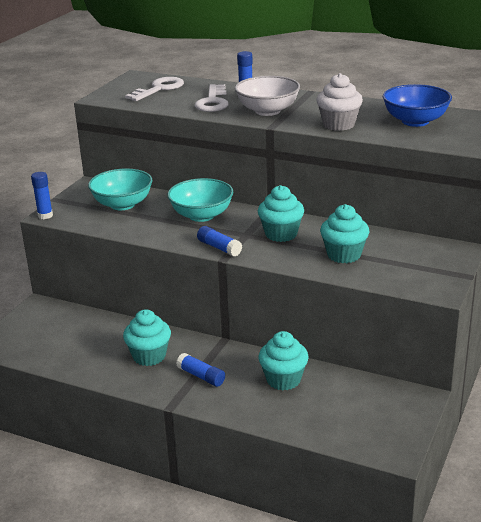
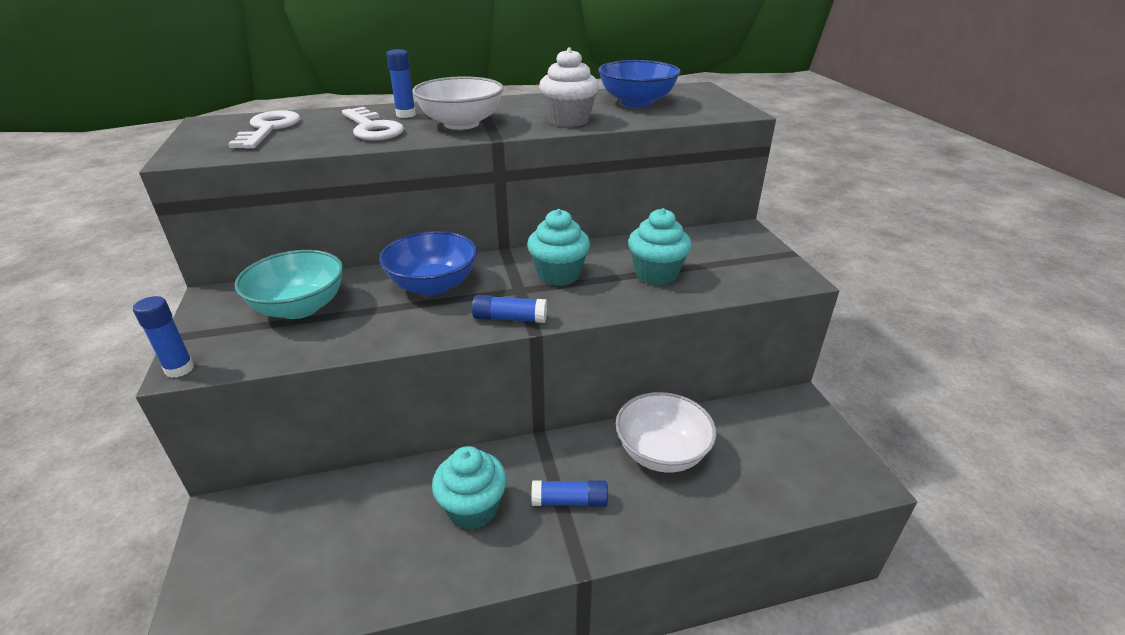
camera: 40 degrees left, 5 degrees up
(201, 215) = (433, 285): turquoise bowl -> blue bowl
(283, 379) = (661, 453): turquoise cupcake -> white bowl

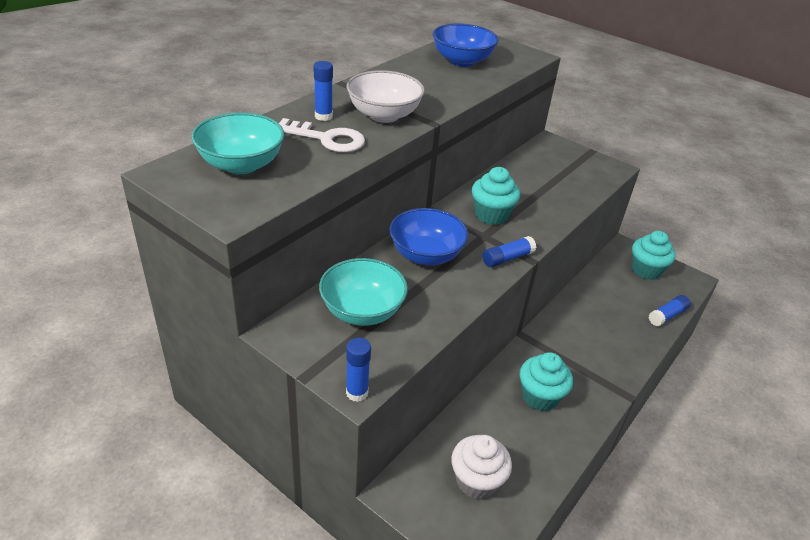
camera: 40 degrees left, 5 degrees up
(269, 129) = (241, 164): white key -> turquoise bowl
(568, 120) = (449, 91): white cupcake -> white cupcake (476, 481)
(569, 501) = (582, 363): blue glue stick -> blue glue stick (667, 315)
(656, 274) = (544, 193): turquoise cupcake -> turquoise cupcake (646, 270)
(661, 453) = (594, 311): white bowl -> none

